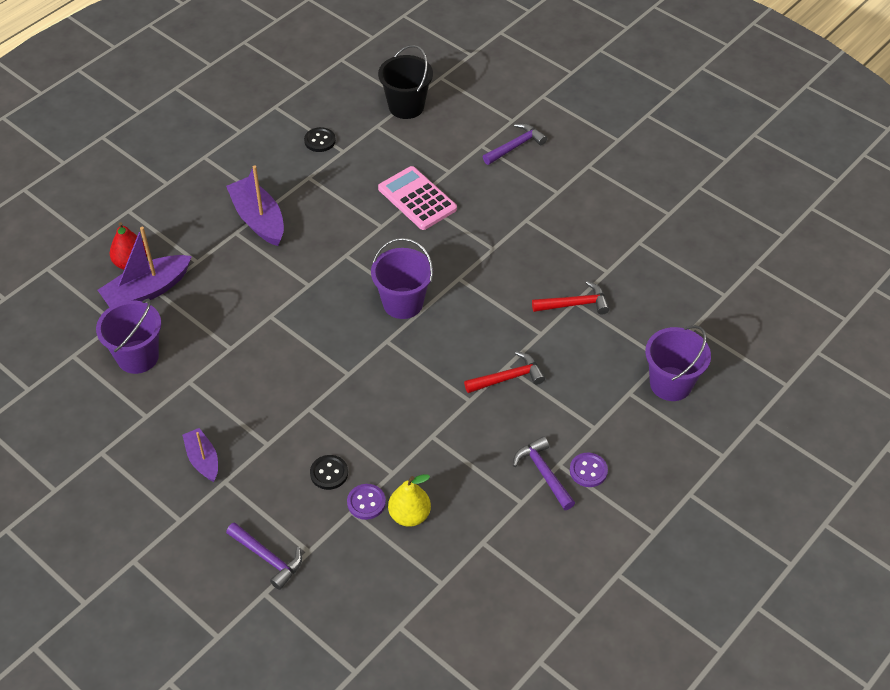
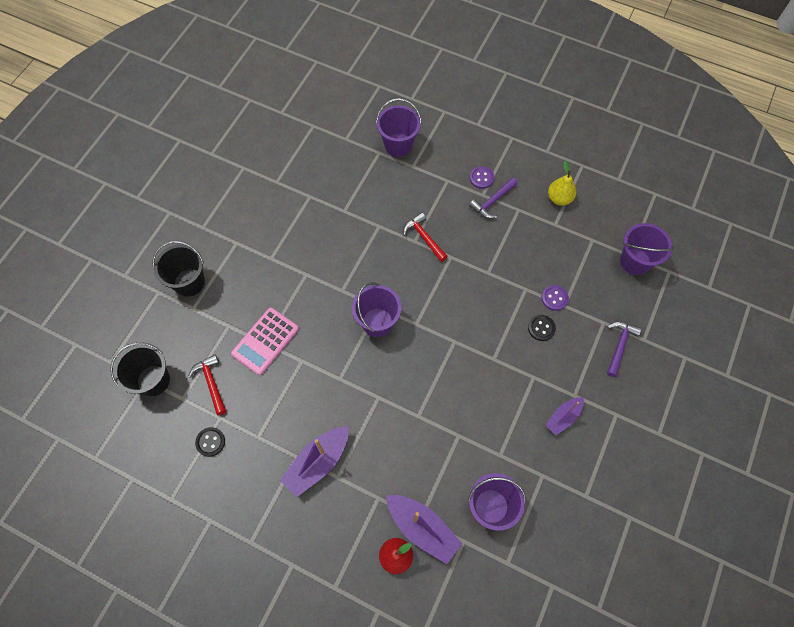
camera: 105 degrees left, 15 degrees up
(387, 628) = (635, 261): none -> purple bucket
(409, 515) = (553, 270): yellow pear -> yellow pear (559, 198)
(515, 146) = (189, 282): purple hammer -> black bucket
(575, 304) = (346, 210): red hammer -> red hammer (211, 383)

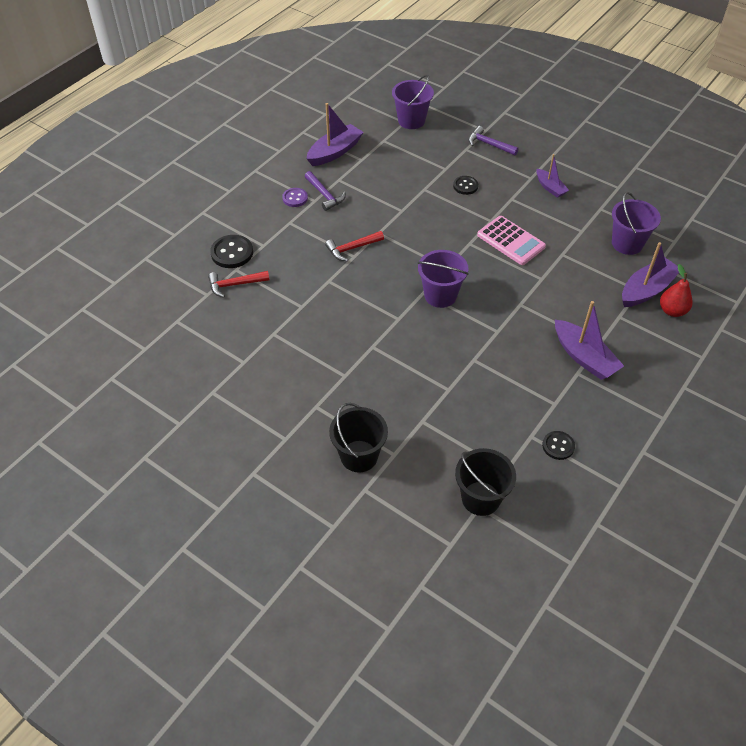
camera: 80 degrees left, 15 degrees down
(211, 383) = (490, 441): red hammer -> red hammer (235, 285)
(265, 341) = (447, 388): pink calculator -> pink calculator (511, 241)
(398, 145) = (232, 253): purple bucket -> black button
(554, 298) = (437, 173): purple button -> none
(559, 198) = (334, 152): yellow pear -> purple boat

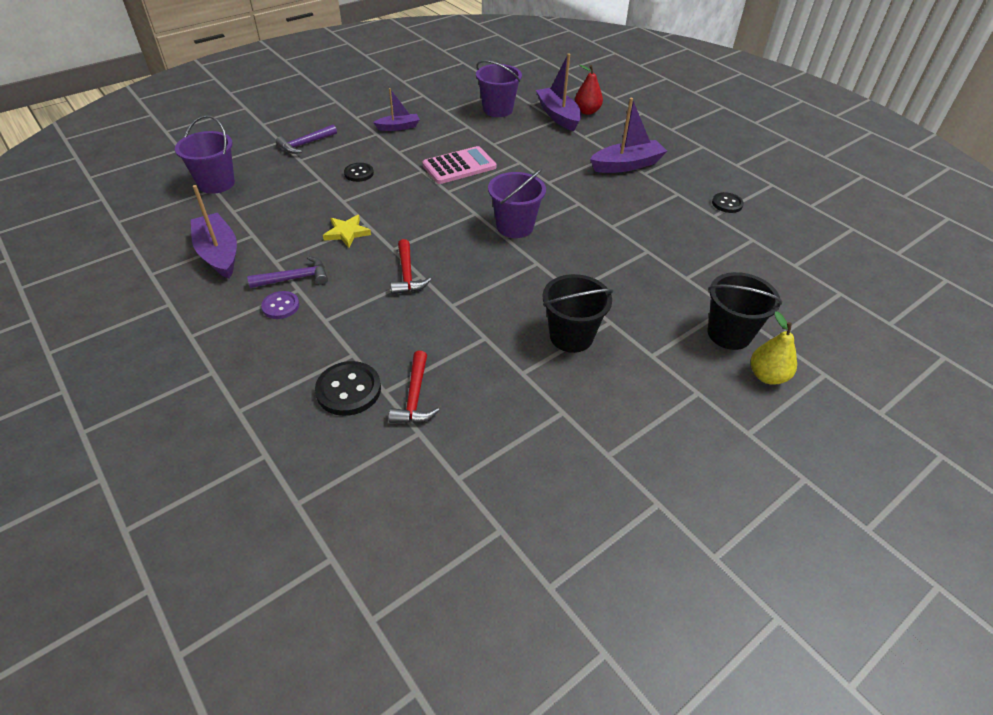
camera: 75 degrees left, 5 degrees down
(317, 484) = (767, 376): none -> yellow pear
(386, 203) = (347, 233): none -> yellow star
(480, 498) = (785, 262): black bucket -> black bucket (571, 336)

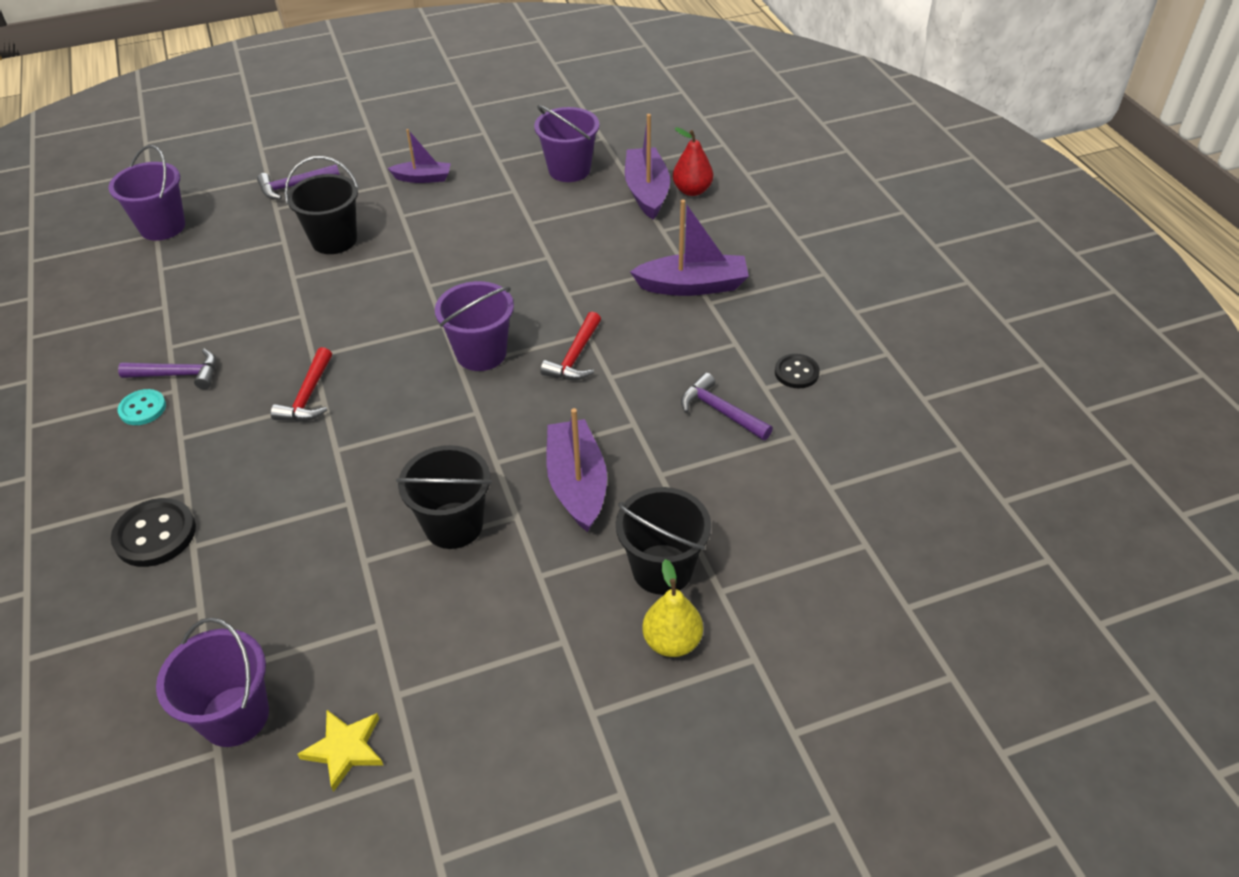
camera: 20 degrees right, 0 degrees up
(219, 254) = (114, 325): purple boat -> purple boat (577, 484)
(280, 306) = (142, 409): purple button -> turquoise button
(347, 233) = (271, 323): yellow star -> yellow star (345, 749)
(359, 173) = (334, 240): black button -> black bucket
(415, 397) = (221, 562): red hammer -> red hammer (575, 357)
(459, 166) = (465, 250): pink calculator -> none
(497, 500) = (235, 716): none -> purple bucket
(697, 234) = (720, 411): none -> purple hammer

